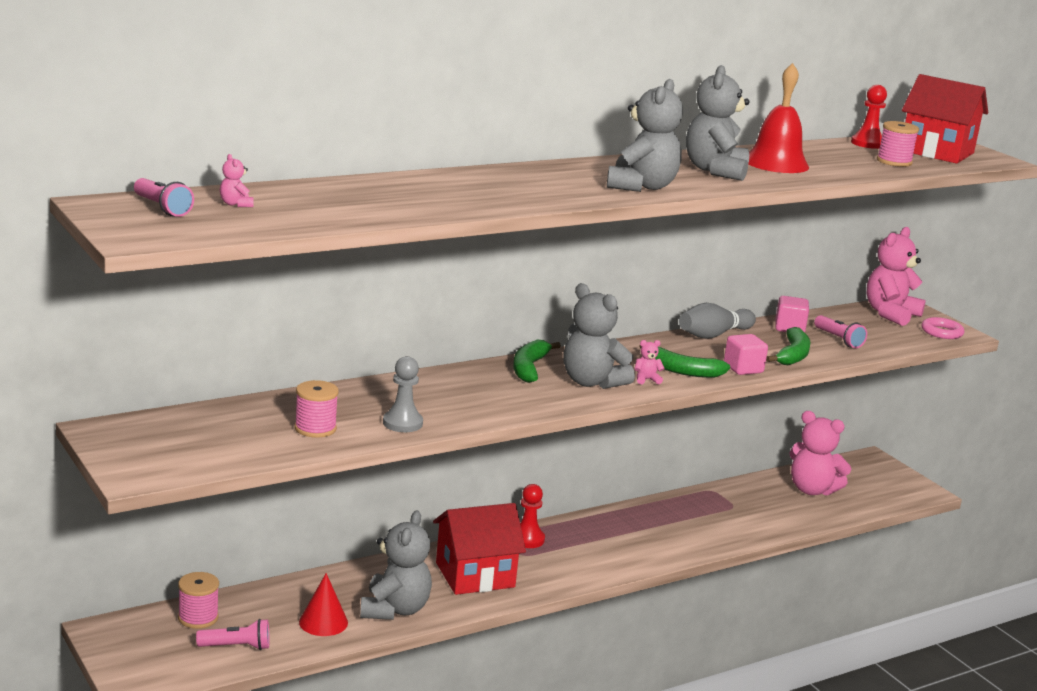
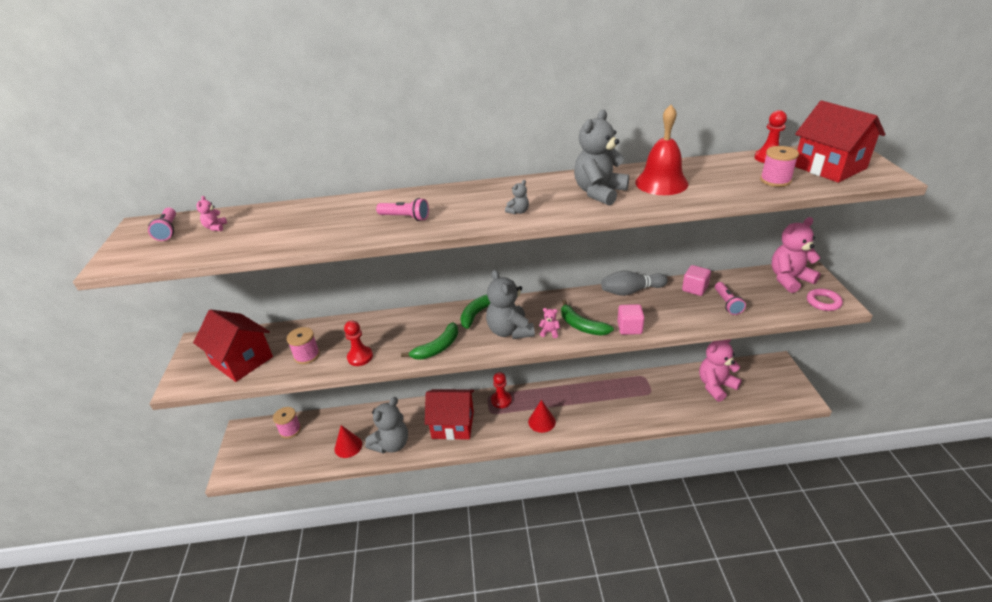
camera: 30 degrees right, 15 degrees up
(211, 442) = (242, 360): none -> red house
(237, 647) = (294, 456): pink flashlight -> pink flashlight (405, 217)
(402, 423) = (360, 357): grey pawn -> red pawn
(606, 554) = (541, 421): none -> red cone
(641, 187) = (518, 212): grey teddy bear -> grey teddy bear, size x0.41
(792, 355) = (678, 317): green banana -> green banana (437, 348)
(812, 490) = (716, 386): pink teddy bear -> pink teddy bear turned 90 degrees clockwise

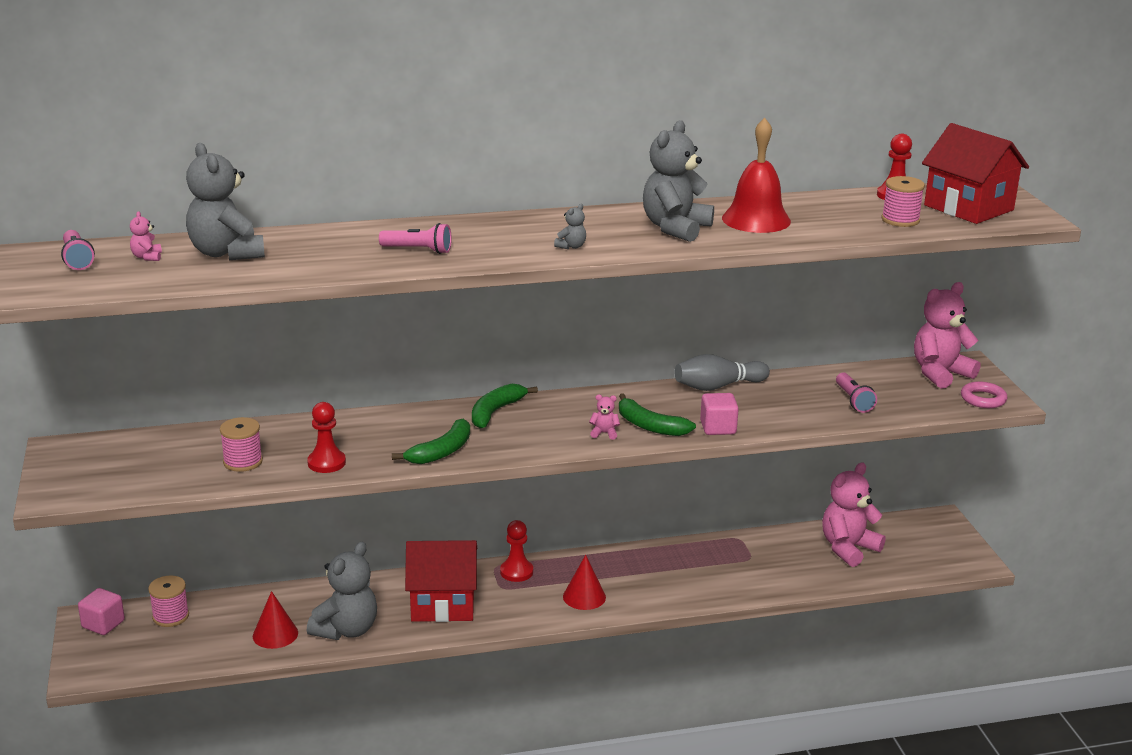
camera: 10 degrees left, 10 degrees down
(242, 360) = (141, 468): red house -> none
(510, 331) = (545, 432): grey teddy bear -> grey teddy bear (227, 253)
(694, 289) = (808, 384): pink cube -> pink cube (103, 624)

